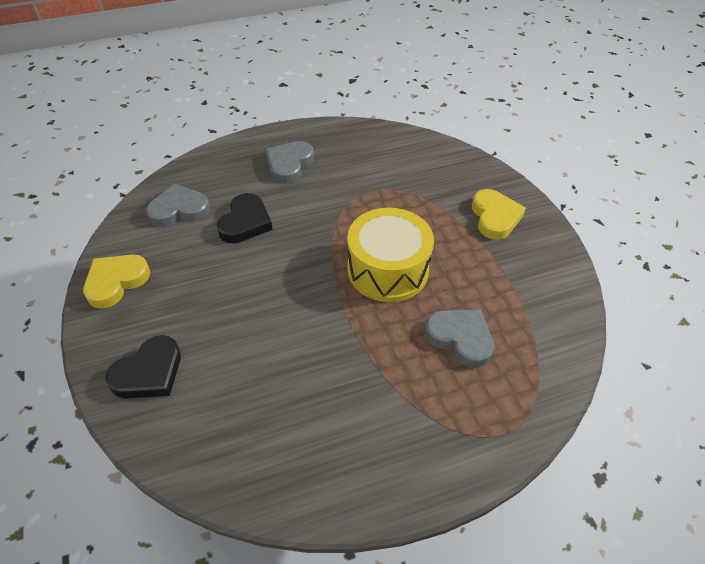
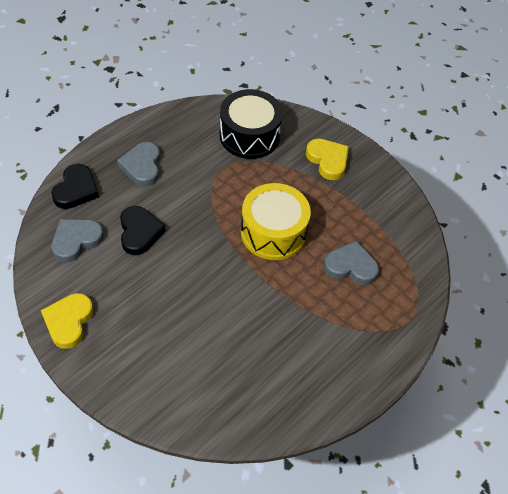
camera: 30 degrees left, 5 degrees up
(149, 373) = (147, 379): black heart -> black heart (76, 190)
(419, 168) = (249, 135): none -> black drum

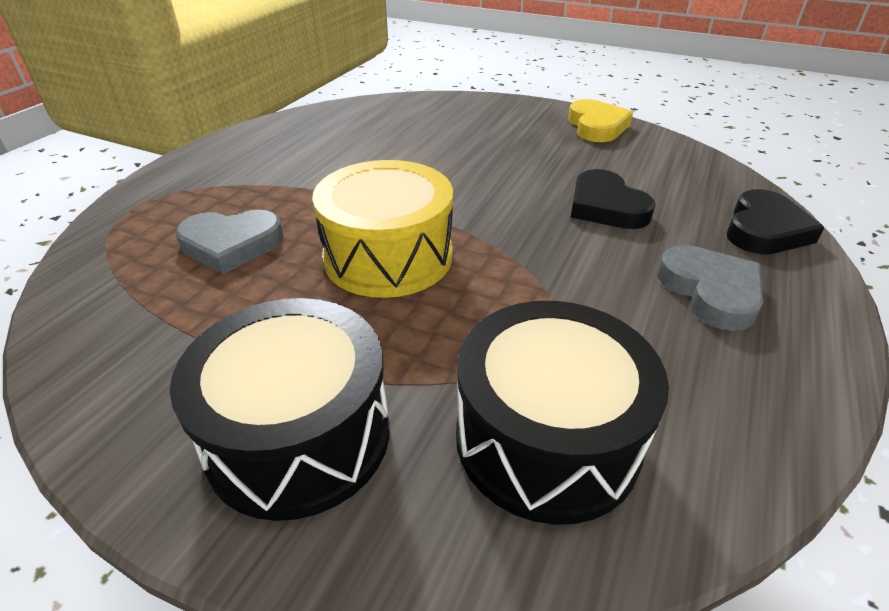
camera: 165 degrees right, 15 degrees down
(76, 190) = (764, 230): black heart -> black heart turned 150 degrees counterclockwise
(76, 241) = (679, 180): grey heart -> none
(328, 160) = (299, 435): yellow heart -> black drum

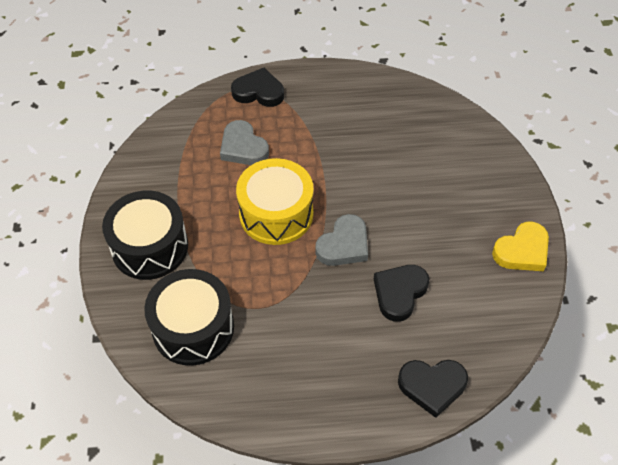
camera: 60 degrees right, 15 degrees up
(158, 200) = (258, 92): none -> black heart
(710, 292) = (340, 368): grey heart -> grey heart (344, 245)

